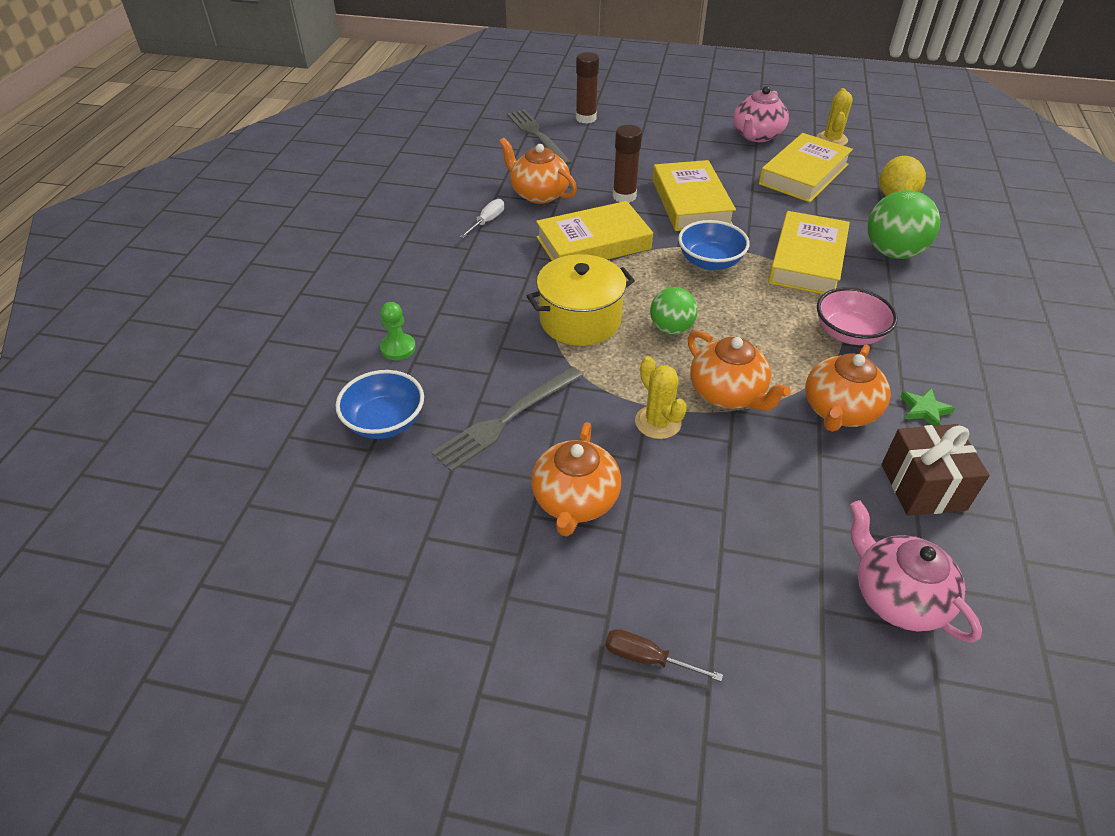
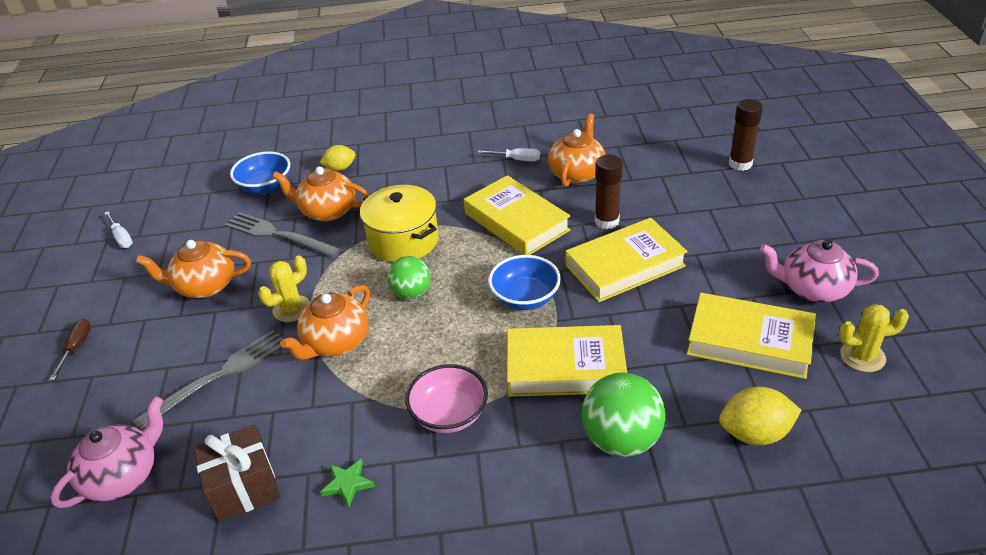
camera: 75 degrees right, 5 degrees down
(398, 348) = (340, 168): green pawn -> yellow lemon
(400, 601) = (121, 238): none -> white screwdriver
(537, 136) = (679, 146): grey fork -> grey fork (218, 377)
(839, 411) = (331, 419): orange teapot -> orange teapot (327, 211)

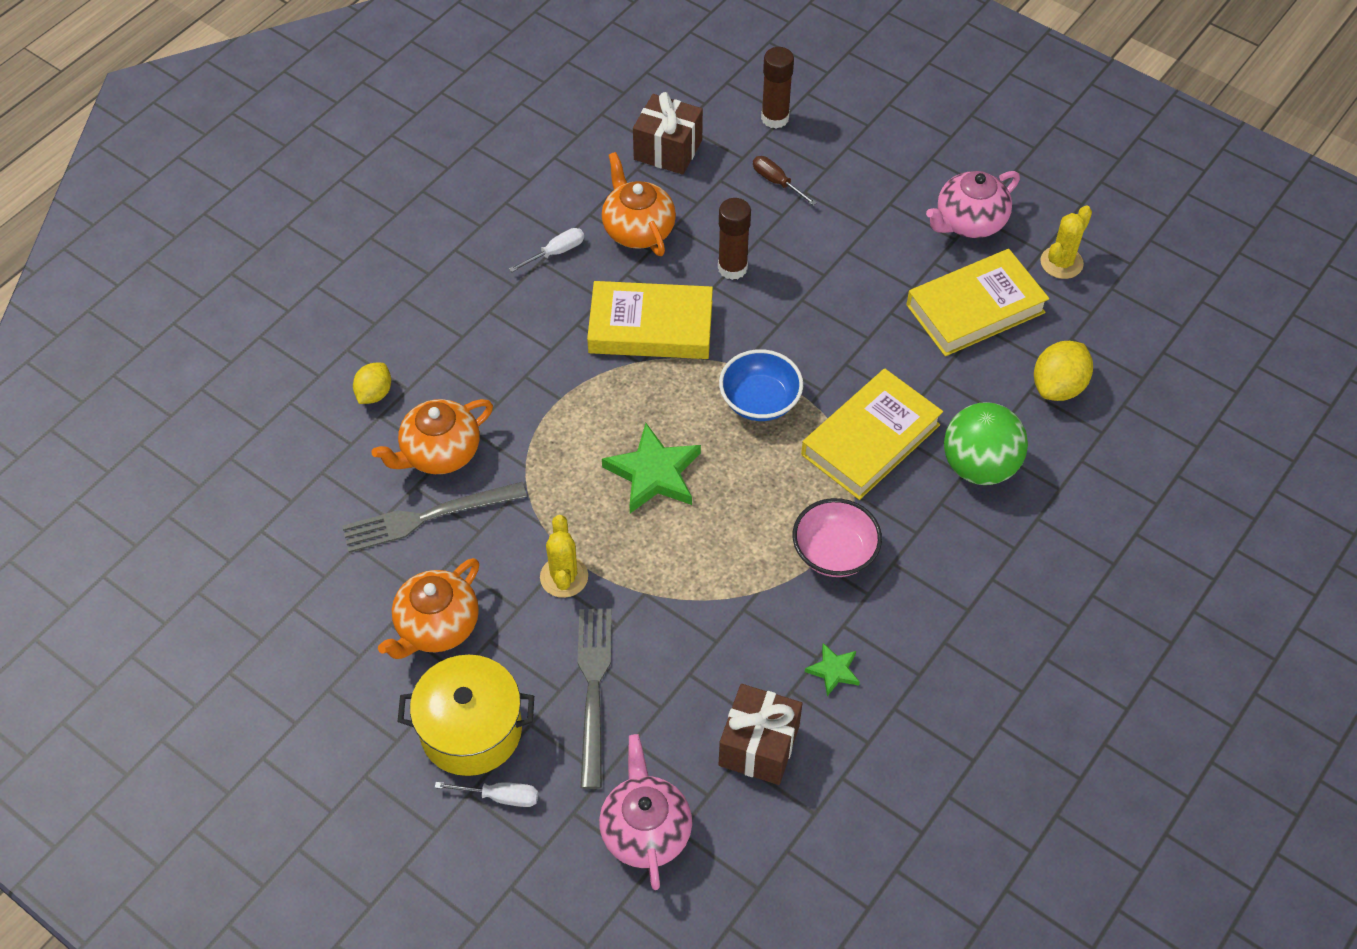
camera: 50 degrees left, 15 degrees up
(76, 348) = (405, 787): brown screwdriver -> brown screwdriver (776, 182)
(121, 238) = (245, 656): white screwdriver -> white screwdriver (500, 796)
(265, 186) = (320, 476): blue bowl -> none
(335, 342) = (653, 573): orange teapot -> none
(403, 241) = (569, 427): yellow pot -> yellow pot (471, 730)
(411, 293) = (654, 473): green ball -> green star
(625, 266) = (803, 305): yellow book -> none
(648, 146) = (668, 150): none -> brown gift

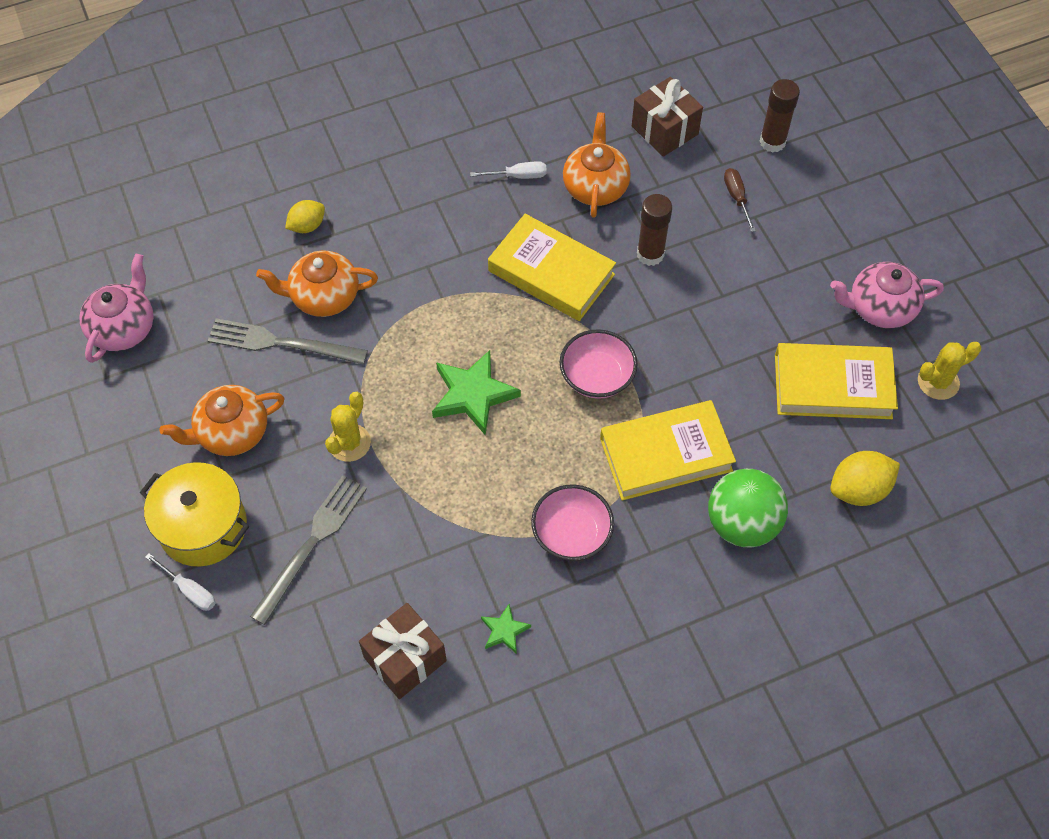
camera: 30 degrees right, 5 degrees up
(645, 830) = (275, 677): pink teapot -> pink teapot (124, 328)
(759, 401) = (597, 377): blue bowl -> pink bowl

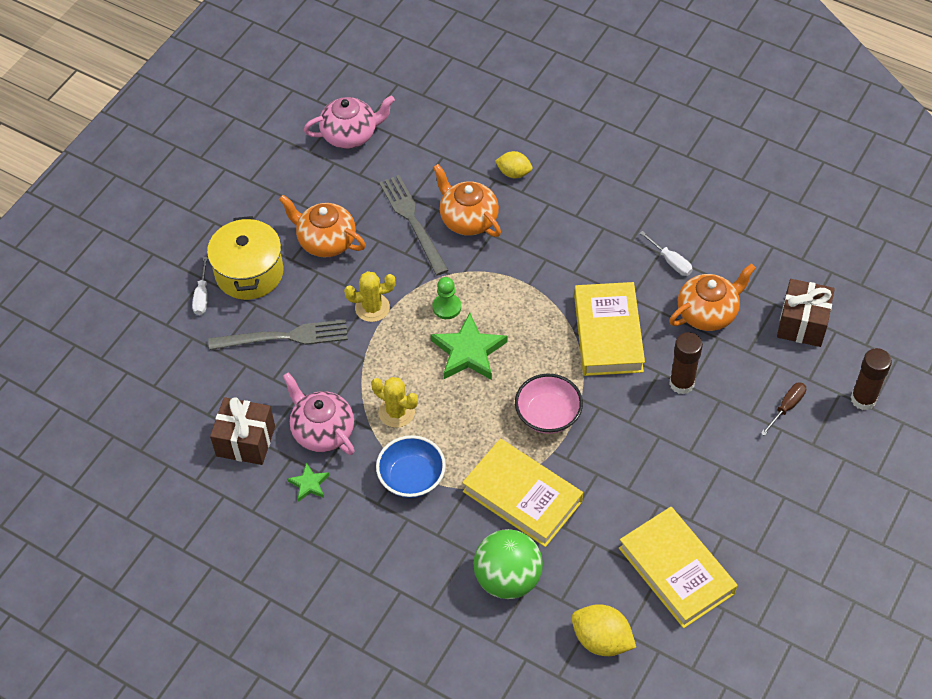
camera: 55 degrees right, 5 degrees down
(407, 379) = (446, 307): none -> green pawn
(571, 534) = (412, 478): pink bowl -> blue bowl
(879, 308) = (777, 562): pink teapot -> pink teapot (322, 431)
(938, 382) = (746, 642): yellow cactus -> yellow cactus (396, 412)

